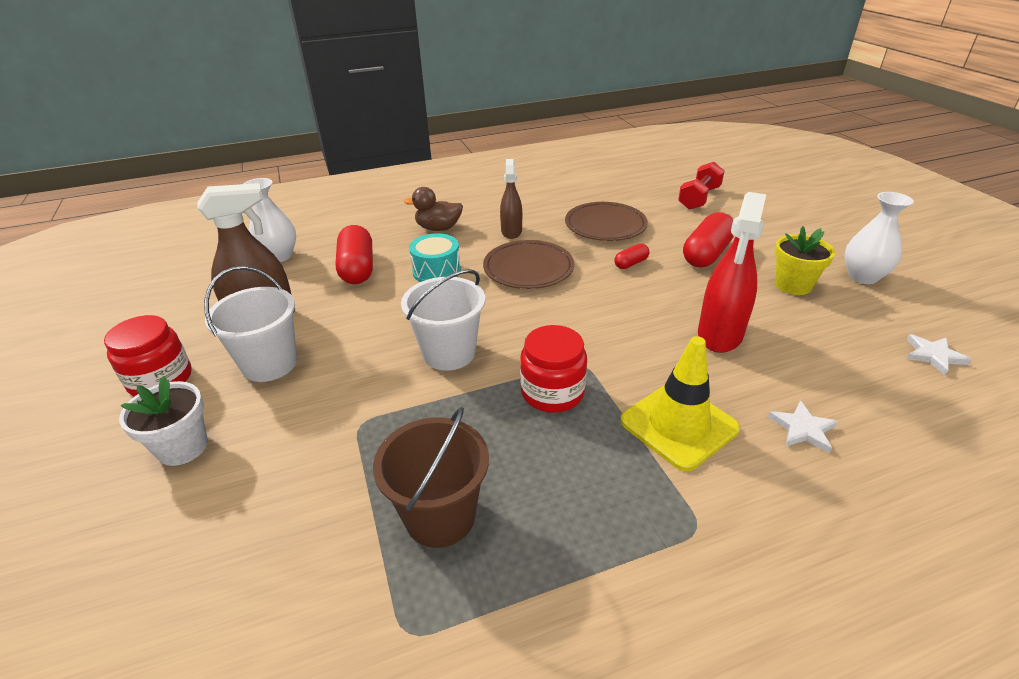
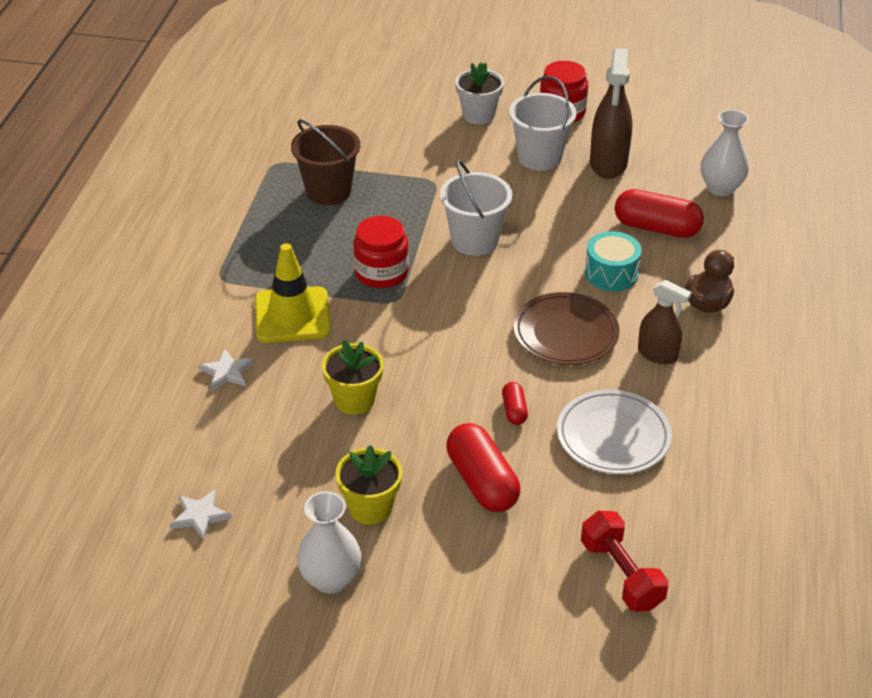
camera: 120 degrees right, 5 degrees up
(605, 226) = (613, 436): brown plate -> white plate
(720, 334) = (354, 400): red spray bottle -> yellow flower pot

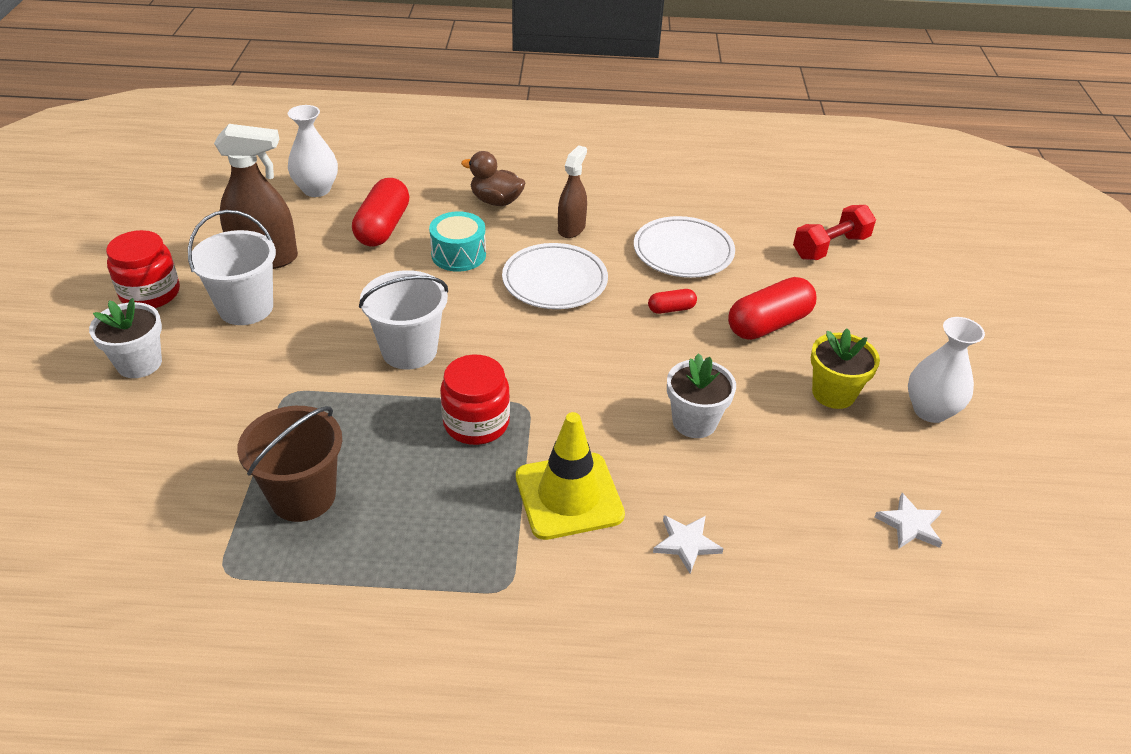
camera: 100 degrees left, 0 degrees up
(354, 400) = (694, 422): yellow flower pot -> white flower pot
(565, 333) = (554, 281): brown plate -> white plate

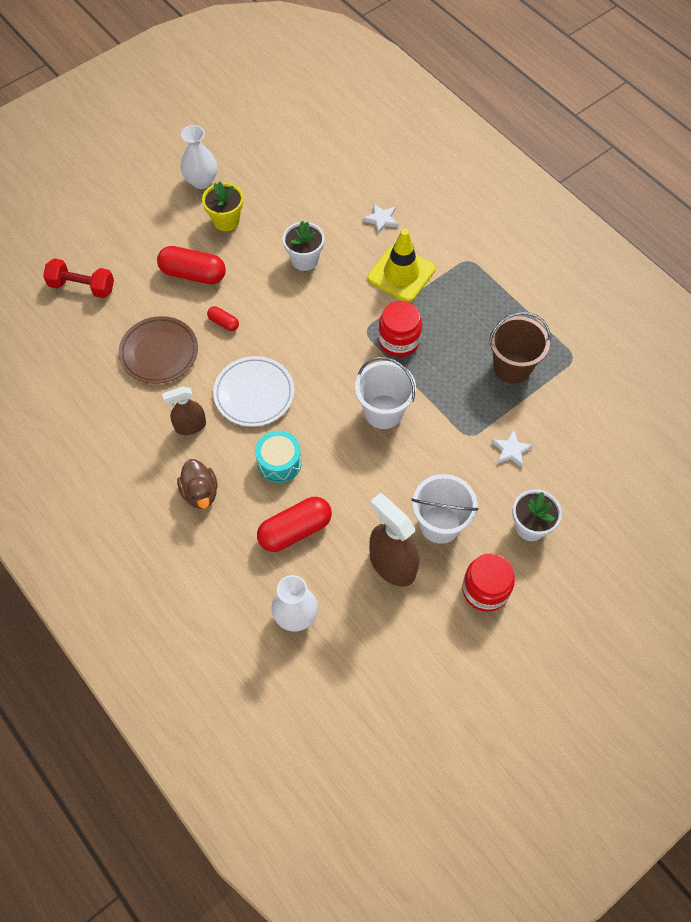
camera: 130 degrees left, 20 degrees up
(683, 252) = (159, 352): white plate -> brown plate
(910, 525) = (289, 157): white star -> white star (511, 450)

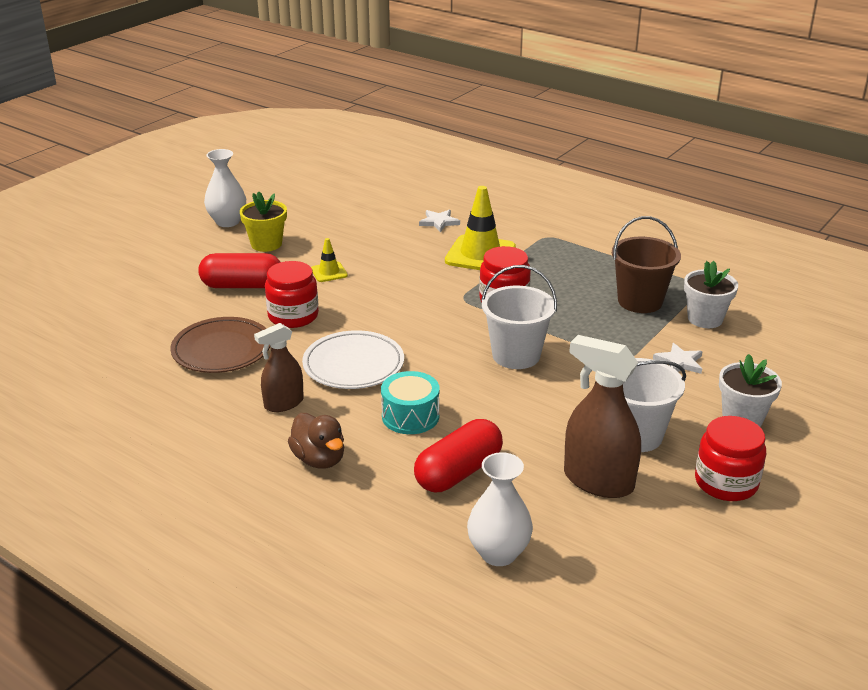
camera: 15 degrees left, 30 degrees down
(82, 287) = (107, 313): red dumbbell -> none
(223, 323) = (293, 316): red capsule -> red jar
(267, 271) = (329, 272): none -> yellow traffic cone
(304, 259) = (368, 259): white flower pot -> white flower pot (705, 319)

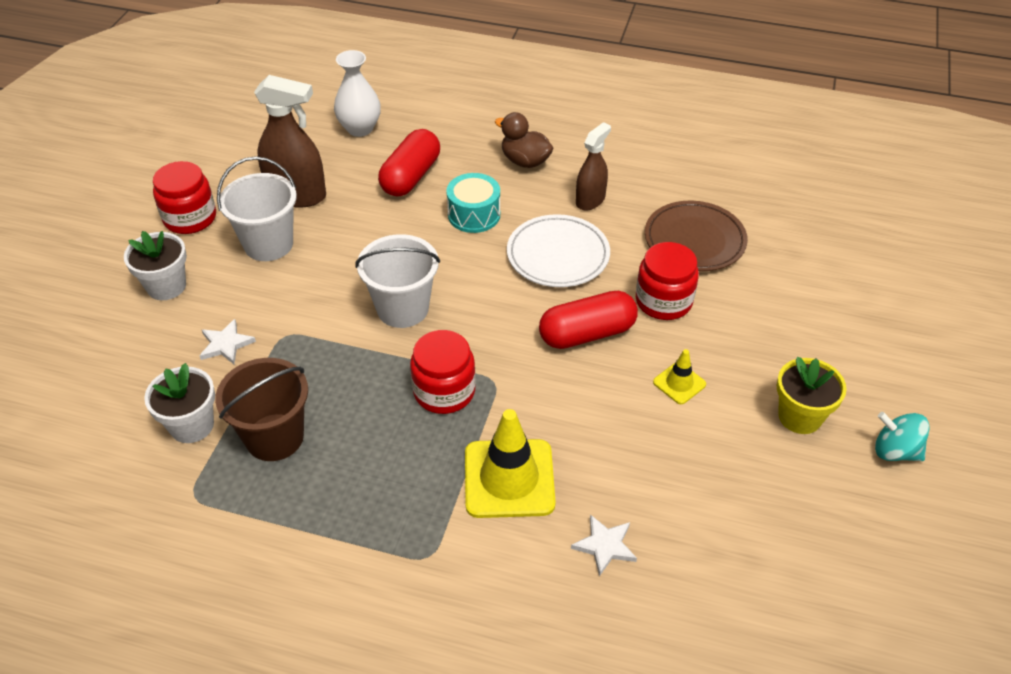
camera: 160 degrees right, 15 degrees up
(227, 222) = (895, 451): white vase -> turquoise spinning top
(242, 286) = (757, 331): red capsule -> red capsule (587, 333)

